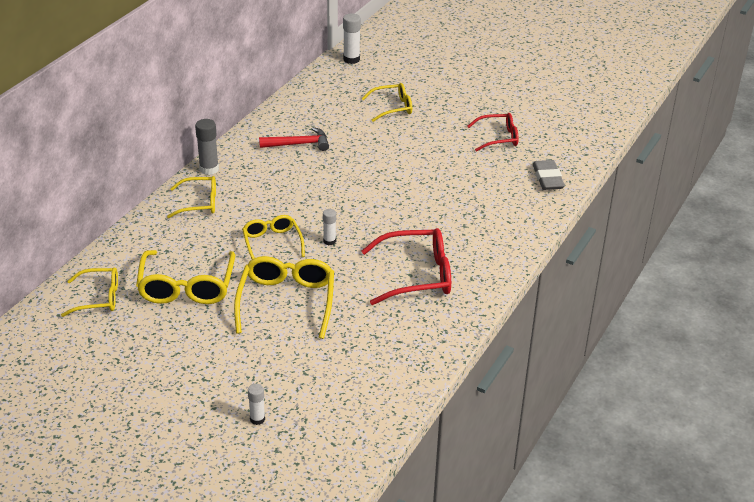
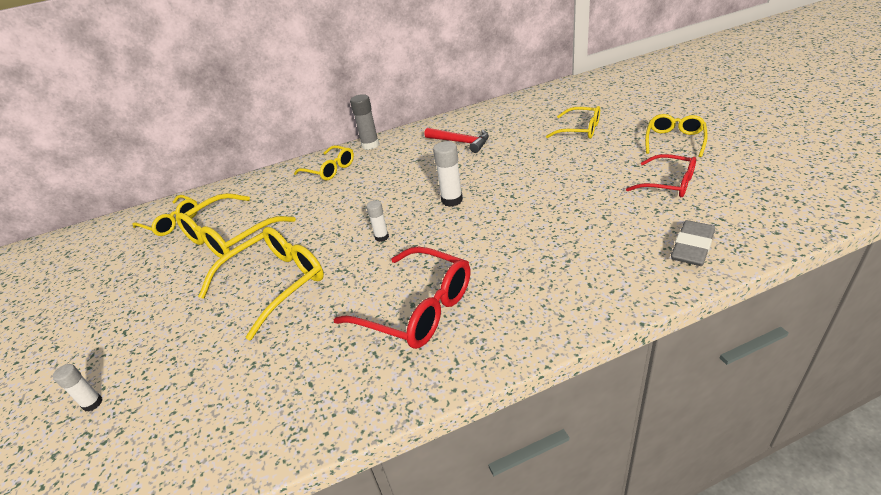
camera: 45 degrees right, 0 degrees up
(272, 243) = (335, 221): yellow glasses -> yellow glasses (674, 140)
(351, 59) = (584, 84): white glue stick -> white glue stick (452, 200)

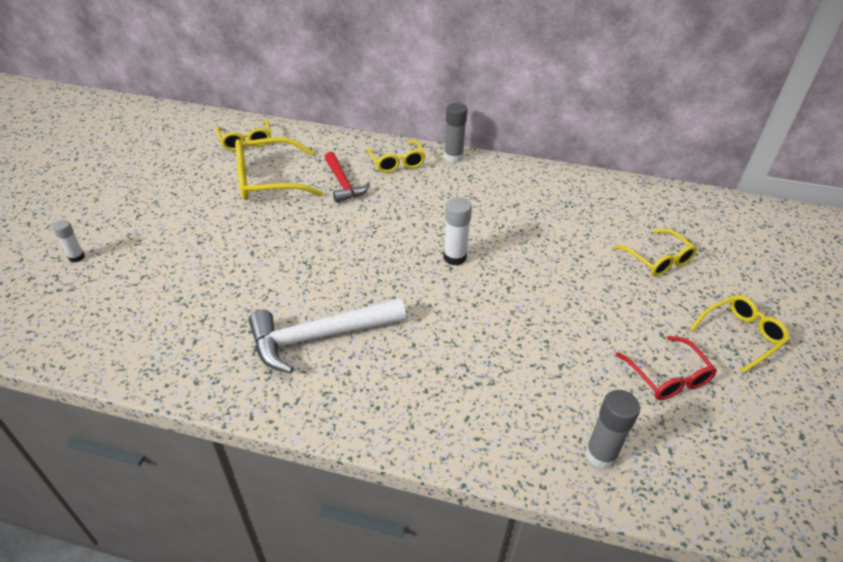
camera: 30 degrees right, 5 degrees up
(275, 283) = (255, 243): yellow glasses -> none
(381, 237) = (364, 255): white glue stick -> none
(417, 309) = (319, 337): red glasses -> white hammer
(461, 142) = (531, 202): red hammer -> red hammer (343, 184)
(692, 247) = (600, 455): grey eraser -> grey glue stick

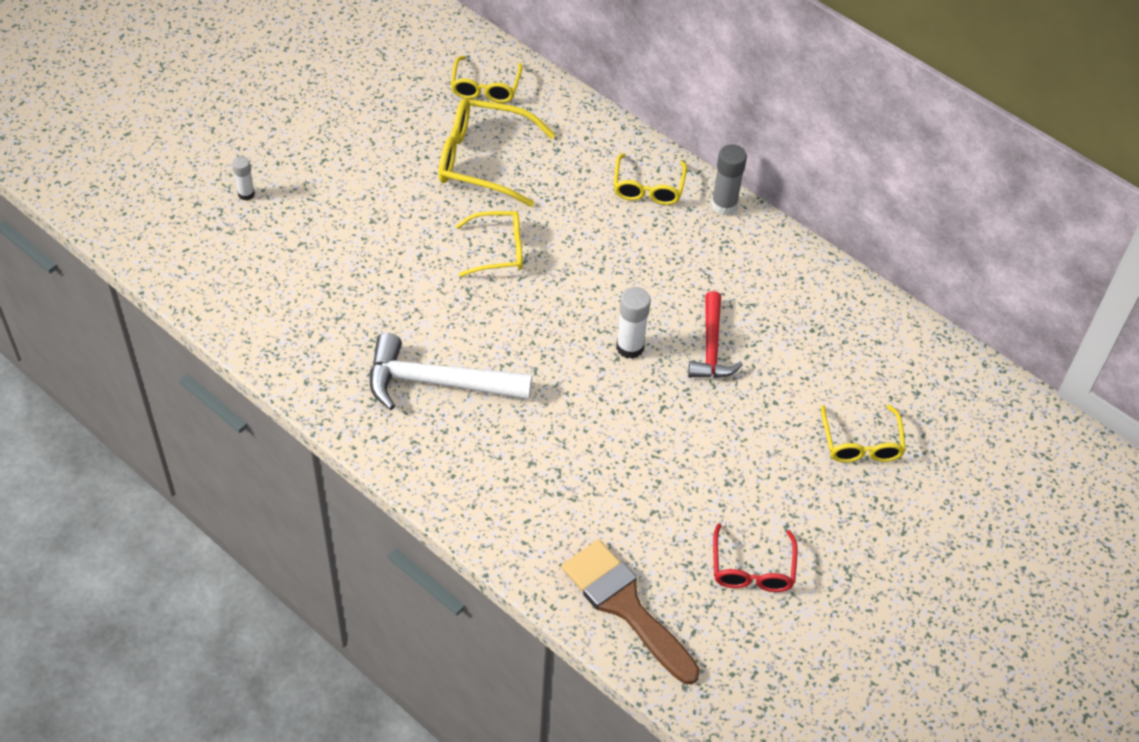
camera: 25 degrees right, 10 degrees up
(343, 184) = (565, 197): red hammer -> red hammer (711, 347)
(600, 455) = (625, 606): grey glue stick -> brown brush
(741, 335) = (872, 564): yellow glasses -> yellow glasses (498, 250)

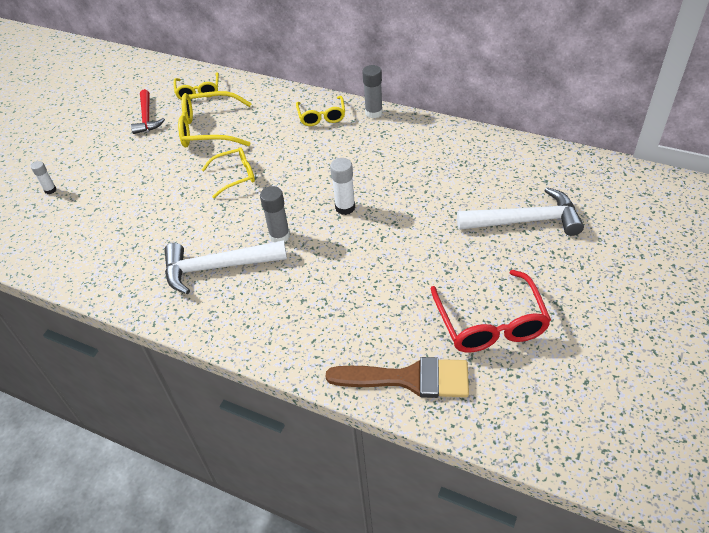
camera: 10 degrees left, 5 degrees down
(530, 362) = (279, 236): none -> grey glue stick
(625, 606) = (409, 379): brown brush -> brown brush turned 150 degrees clockwise
(711, 347) = (400, 192): red hammer -> red hammer (147, 117)
(752, 569) = (490, 323): red glasses -> red glasses, size x1.59
(861, 443) = (525, 220): yellow glasses -> white hammer

